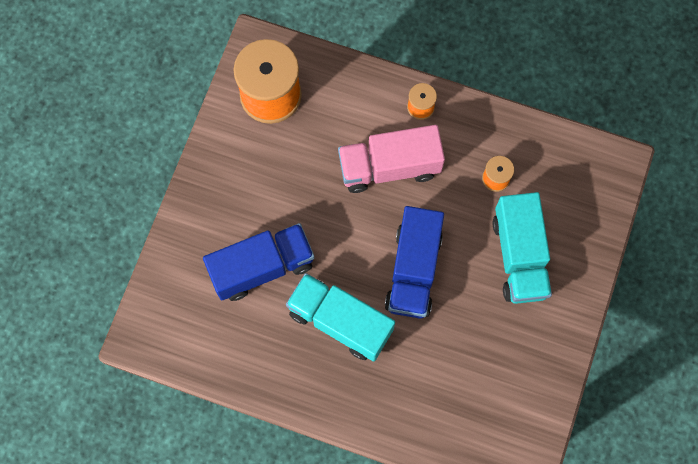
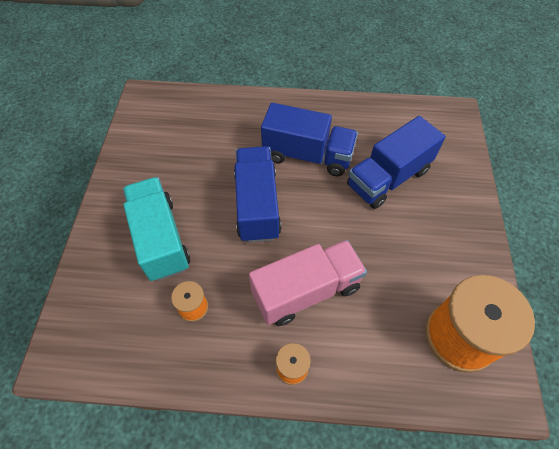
camera: 165 degrees right, 15 degrees down
(340, 321) = (307, 155): turquoise truck -> blue truck

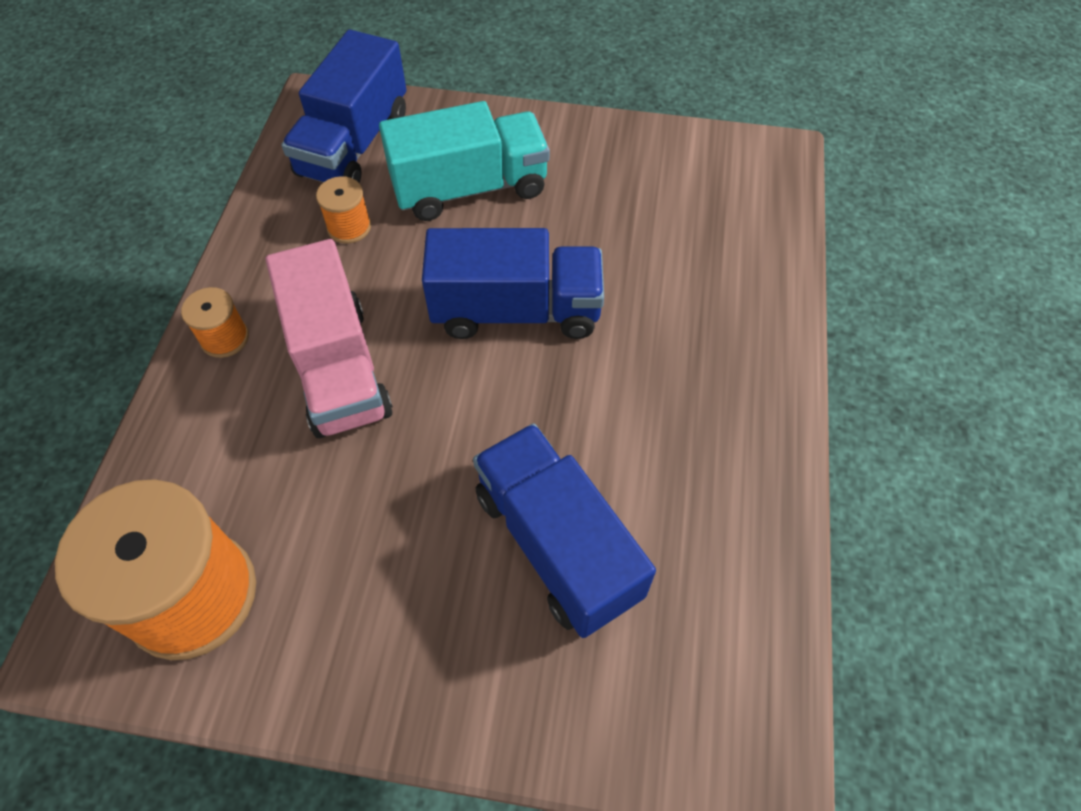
camera: 95 degrees right, 0 degrees up
(307, 155) = (626, 399): blue truck -> blue truck (354, 144)

